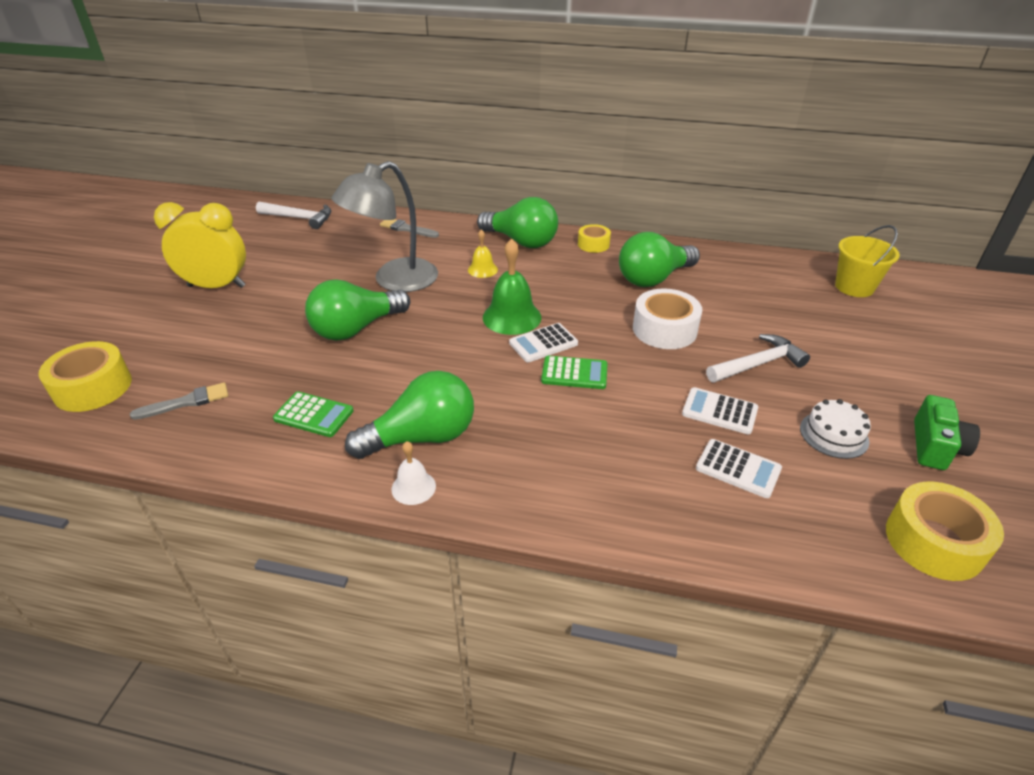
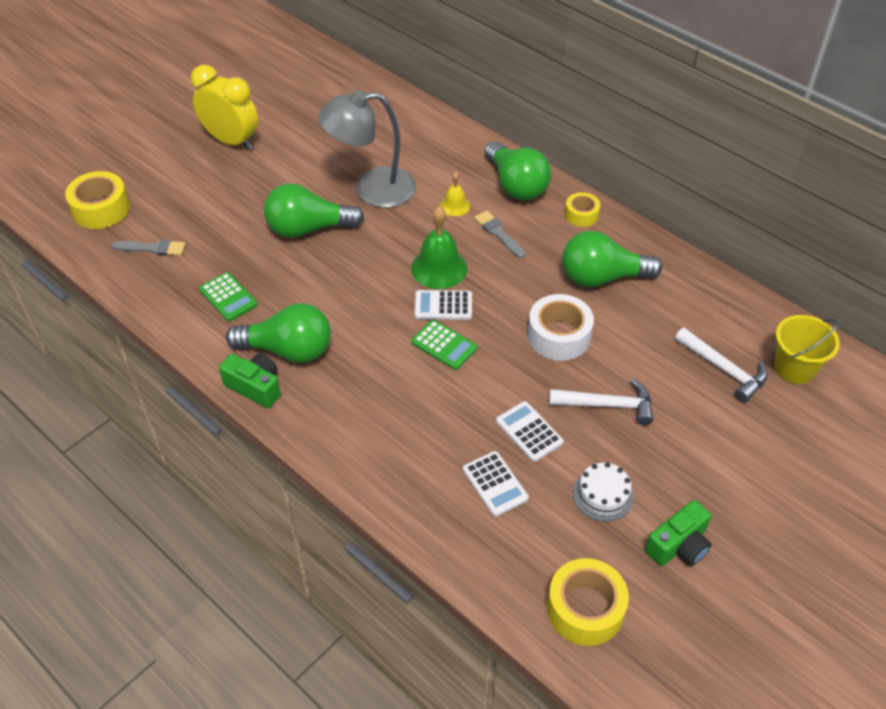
camera: 30 degrees right, 10 degrees up
(300, 218) = (341, 83): white hammer -> white hammer (724, 369)
(407, 229) = (424, 131): grey brush -> grey brush (498, 233)
(413, 487) = (255, 387): white bell -> green camera

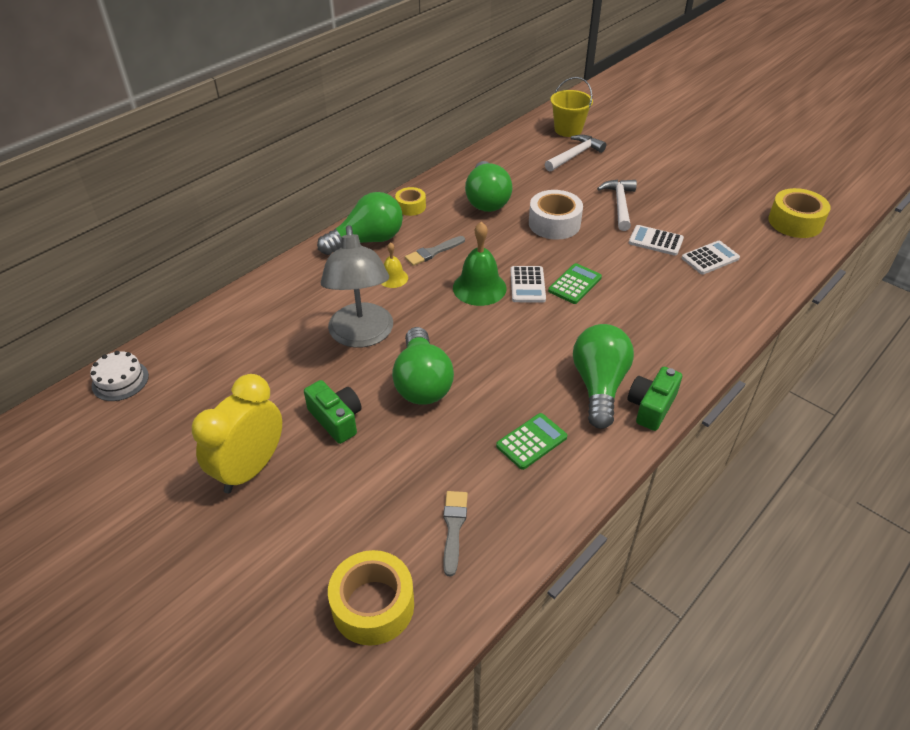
camera: 90 degrees left, 5 degrees down
(529, 432) = (655, 241): white calculator -> white calculator turned 60 degrees clockwise
(603, 495) = (701, 210): white cake -> white cake (120, 380)
(679, 545) = (729, 184): green camera -> green camera (336, 419)

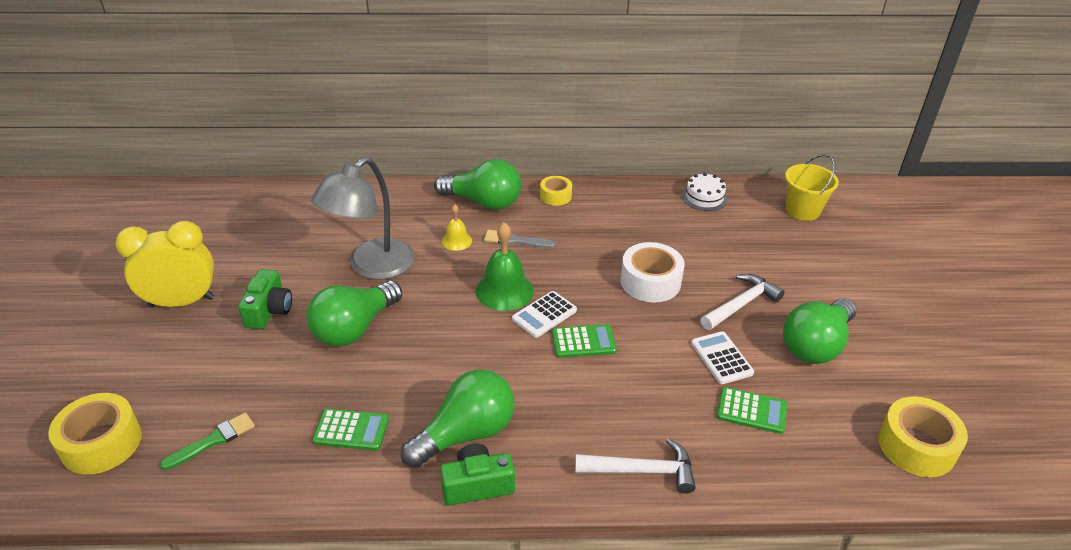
camera: 45 degrees right, 5 degrees down
(120, 380) = (210, 197): white cake -> white cake (704, 197)
(453, 527) = (213, 440): grey brush -> green brush
(486, 200) = (624, 227): green light bulb -> green light bulb (816, 345)
(575, 155) = (770, 236): white hammer -> white hammer (642, 471)
(710, 258) = (751, 411): white calculator -> green calculator

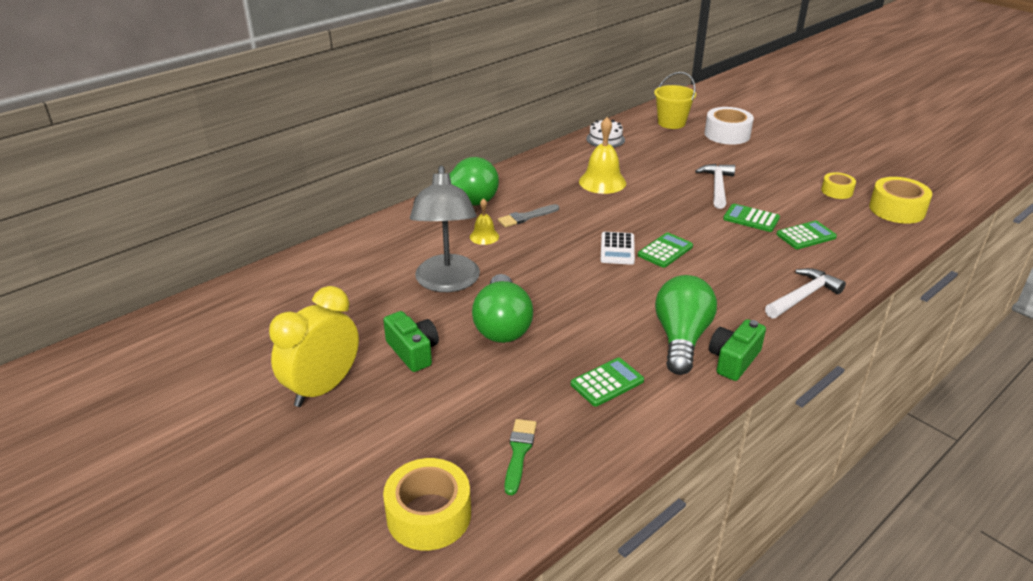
camera: 40 degrees left, 5 degrees down
(504, 290) = (569, 249): green bell -> none
(555, 196) = (509, 179): yellow tape -> yellow tape (837, 191)
(633, 240) = (602, 182): none -> yellow bell
(650, 282) = (649, 199): white tape -> white tape (727, 134)
(721, 358) = (751, 219): white calculator -> green calculator
(816, 345) = (784, 187): green light bulb -> none

